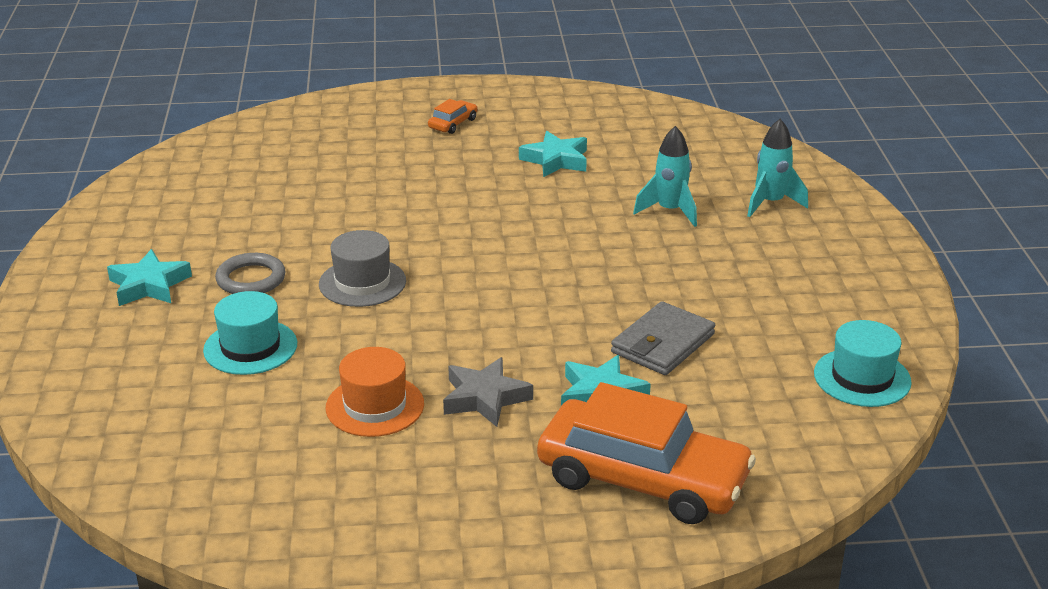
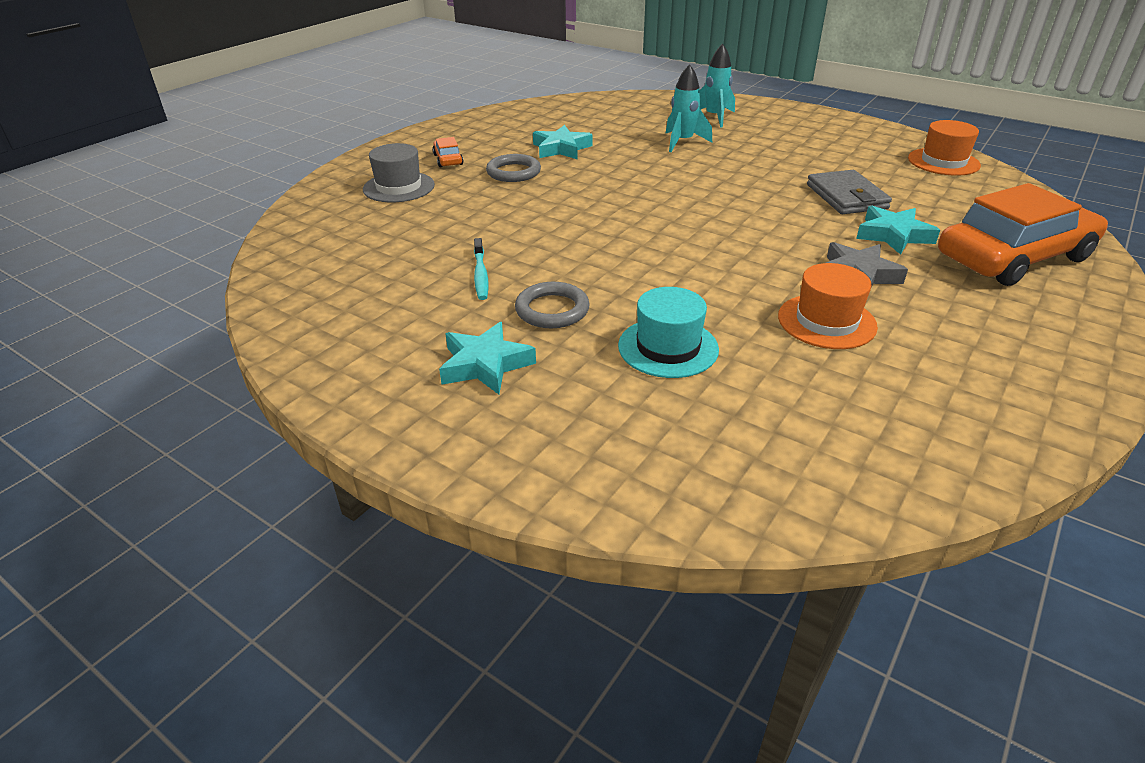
camera: 50 degrees left, 5 degrees up
(269, 229) = (481, 275): none -> turquoise toothbrush
(362, 282) = (629, 265): grey hat -> grey hat (399, 187)
(470, 162) = (513, 172): none -> grey ring
(862, 378) = (943, 162): turquoise hat -> orange hat

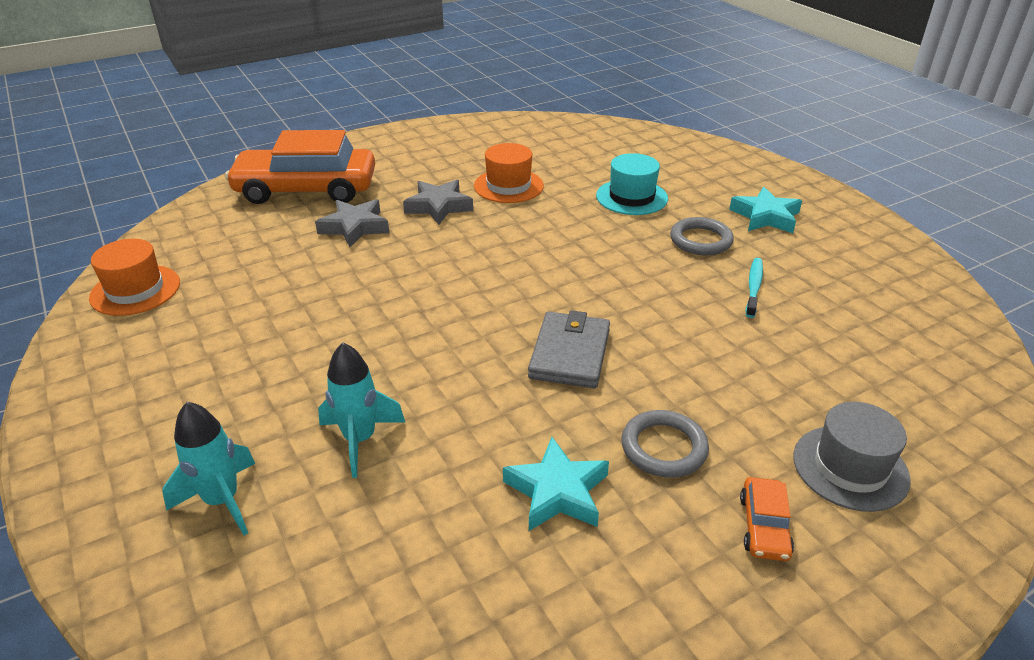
camera: 155 degrees left, 0 degrees up
(846, 197) = (319, 275): grey wallet -> grey wallet (570, 354)
(893, 235) = (354, 227): turquoise star -> grey star

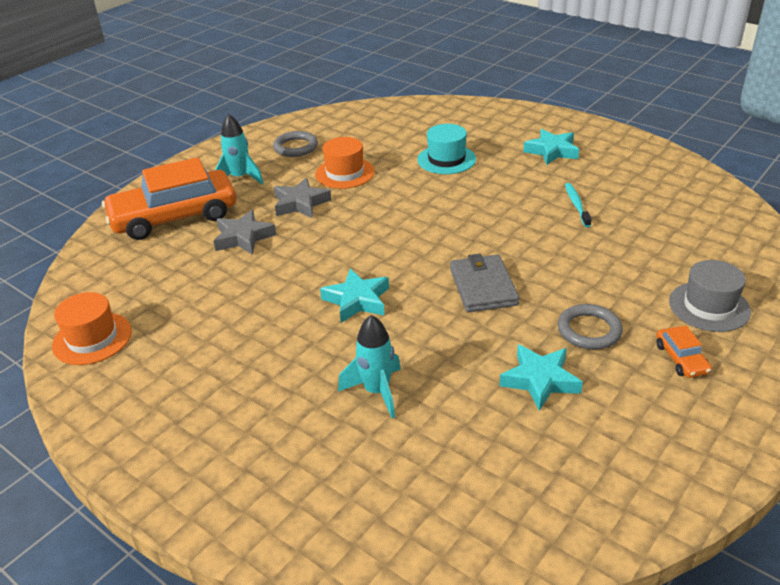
camera: 20 degrees left, 0 degrees up
(222, 501) = (307, 465): turquoise rocket -> turquoise rocket (240, 178)
(417, 328) = (357, 300): none -> turquoise star
(700, 240) = (518, 180): grey ring -> grey ring (296, 147)

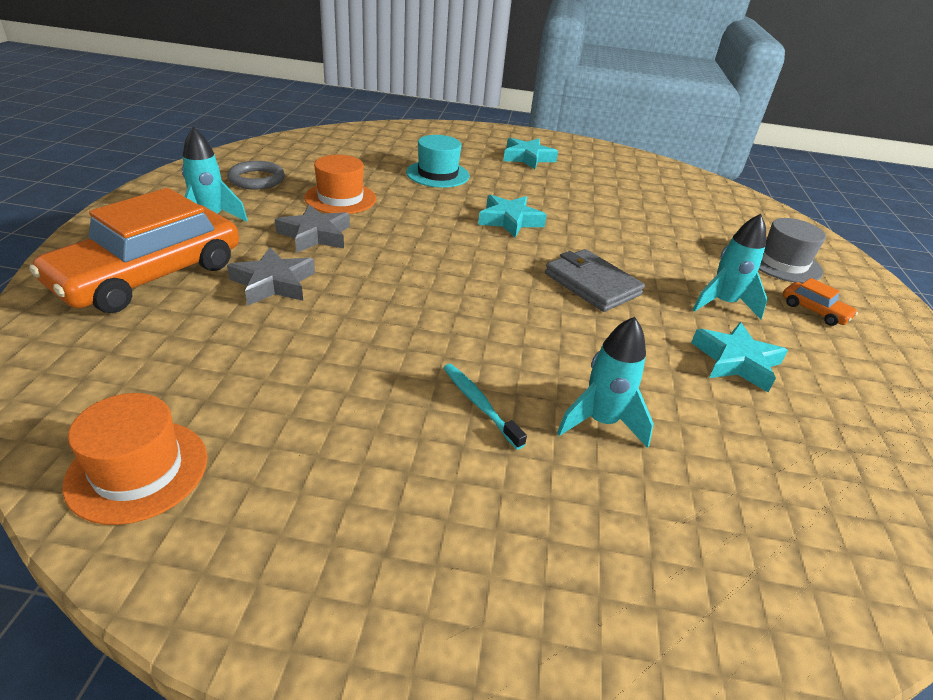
camera: 35 degrees left, 0 degrees up
(357, 300) = (480, 325): turquoise star -> turquoise star (510, 220)
(576, 205) = (595, 198): turquoise toothbrush -> turquoise toothbrush (479, 404)
(589, 330) = (722, 304): grey ring -> turquoise rocket

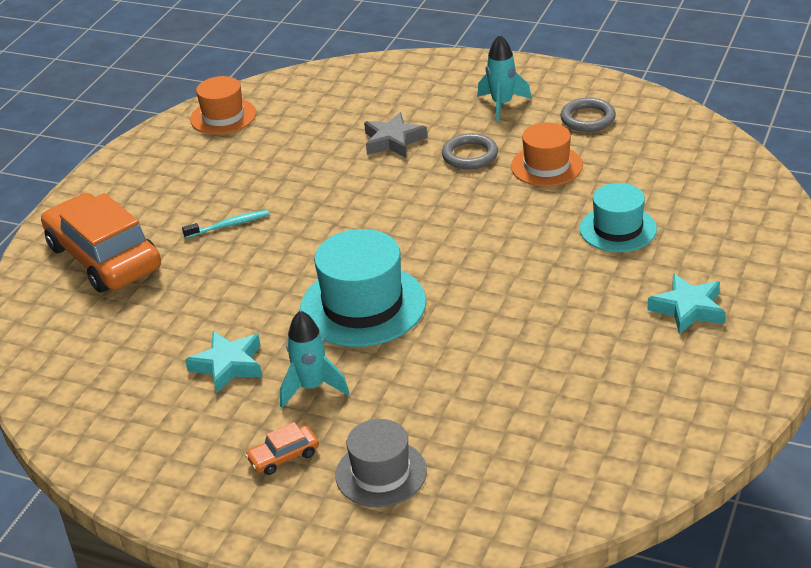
camera: 110 degrees right, 0 degrees up
(149, 275) = (413, 92): orange car -> orange car (104, 257)
(315, 235) = (470, 155): grey star -> grey ring
(510, 220) = (496, 270): turquoise star -> none
(592, 284) = (363, 305): grey wallet -> turquoise hat
(601, 422) = (192, 275): turquoise rocket -> none

